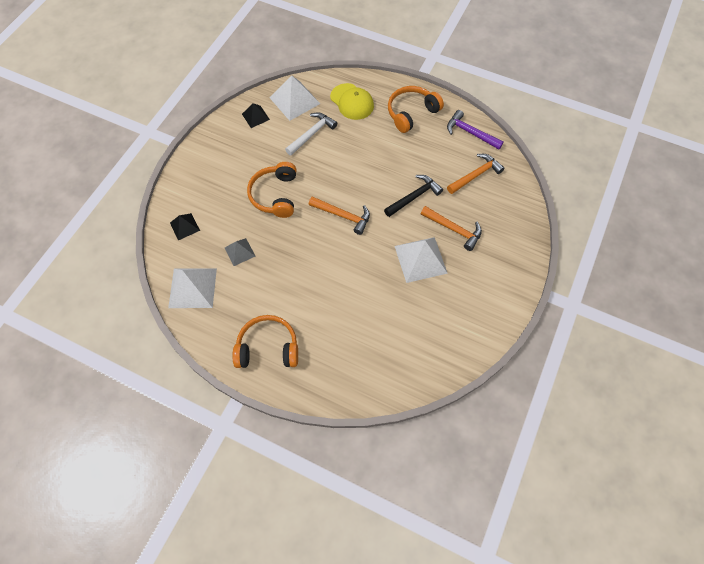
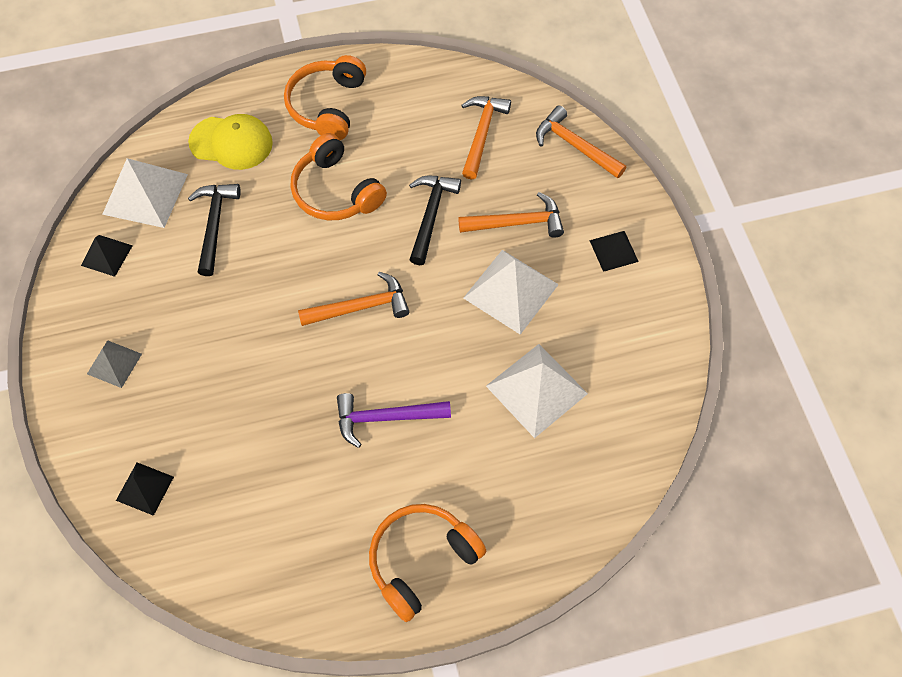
camera: 40 degrees left, 0 degrees up
(192, 288) = (239, 565): white pyramid -> white pyramid (536, 390)
(240, 252) = (261, 462): grey pyramid -> grey pyramid (114, 363)
(275, 195) = (240, 346): orange headphones -> orange headphones (336, 191)
(312, 134) = (215, 225): white hammer -> black hammer
(470, 133) = (427, 83): purple hammer -> purple hammer (386, 417)
(491, 277) = (613, 251): none -> black pyramid
(519, 213) = (575, 146): none -> orange hammer

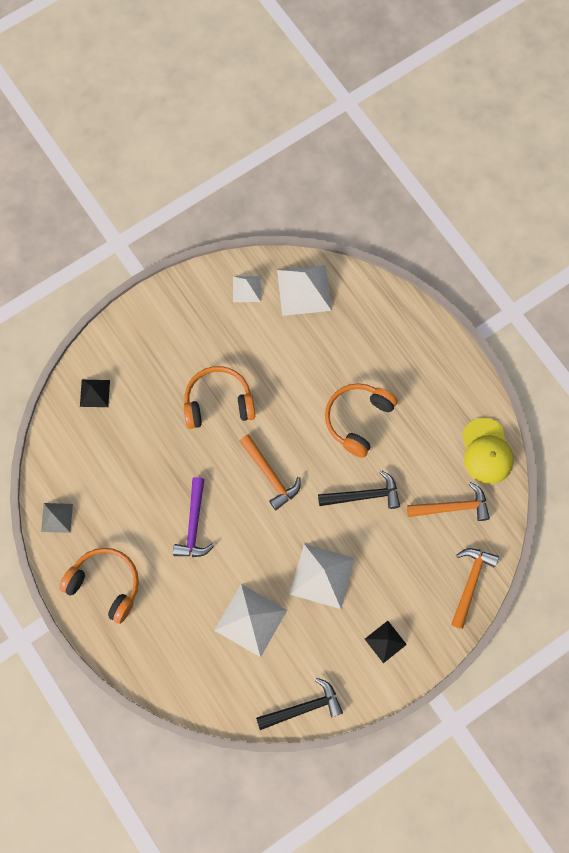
camera: 70 degrees right, 10 degrees up
(107, 255) = (246, 289): black pyramid -> white pyramid
(114, 363) = (170, 333): grey pyramid -> grey pyramid (57, 517)
(215, 225) = (297, 348): black hammer -> black hammer (303, 708)
(231, 142) = (370, 328): yellow cap -> yellow cap (486, 451)
(327, 106) = (431, 382): orange headphones -> orange headphones (218, 402)
(386, 417) = (194, 524): purple hammer -> purple hammer turned 150 degrees counterclockwise
(517, 223) = (382, 561): orange hammer -> none

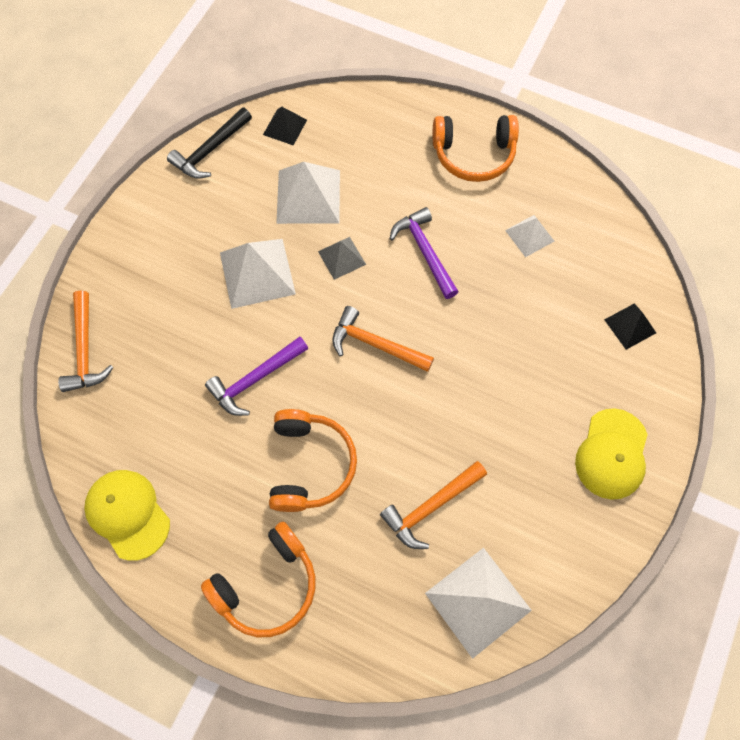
camera: 150 degrees right, 5 degrees down
(57, 517) = (567, 186): grey pyramid -> grey pyramid (341, 258)
(168, 323) = (612, 454): none -> yellow cap
(218, 402) = (487, 392): orange headphones -> orange headphones (267, 584)
(246, 289) = (551, 558): white pyramid -> white pyramid (529, 235)
(363, 495) = (255, 379): black hammer -> purple hammer
(385, 641) = (155, 246): black pyramid -> black pyramid (285, 127)
(452, 507) = (142, 422): orange hammer -> orange hammer (431, 506)

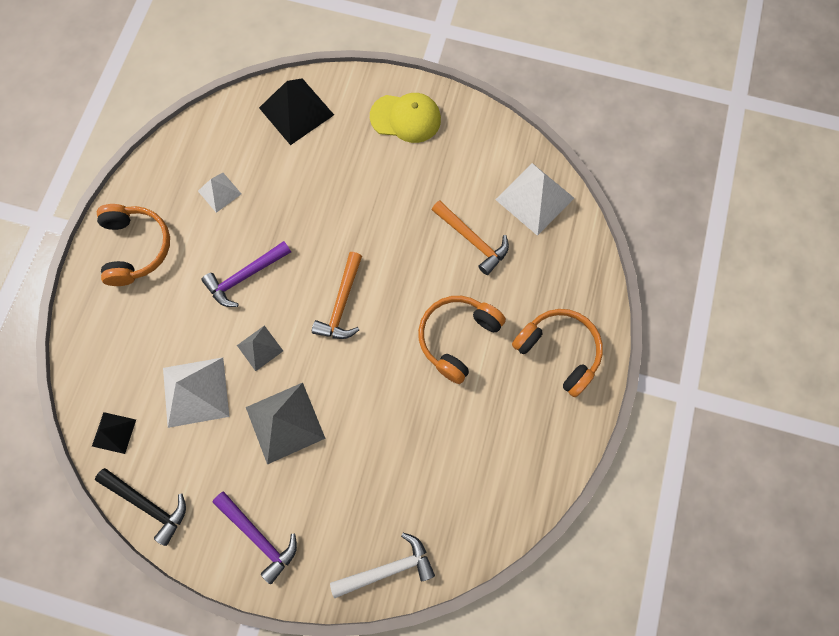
camera: 100 degrees left, 5 degrees up
(85, 350) = (388, 569): orange hammer -> white hammer
(128, 514) = (529, 480): yellow cap -> none
(255, 379) = (390, 400): purple hammer -> purple hammer (258, 536)
(257, 273) = (285, 422): white pyramid -> grey pyramid
(310, 464) = (457, 338): orange headphones -> orange headphones turned 45 degrees counterclockwise
(630, 326) = (296, 111): black pyramid -> black pyramid, size x1.78

